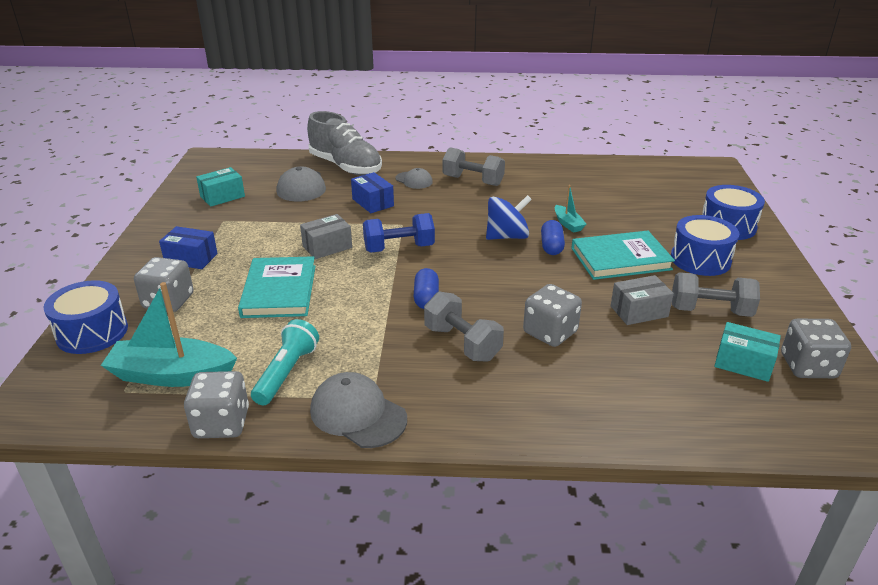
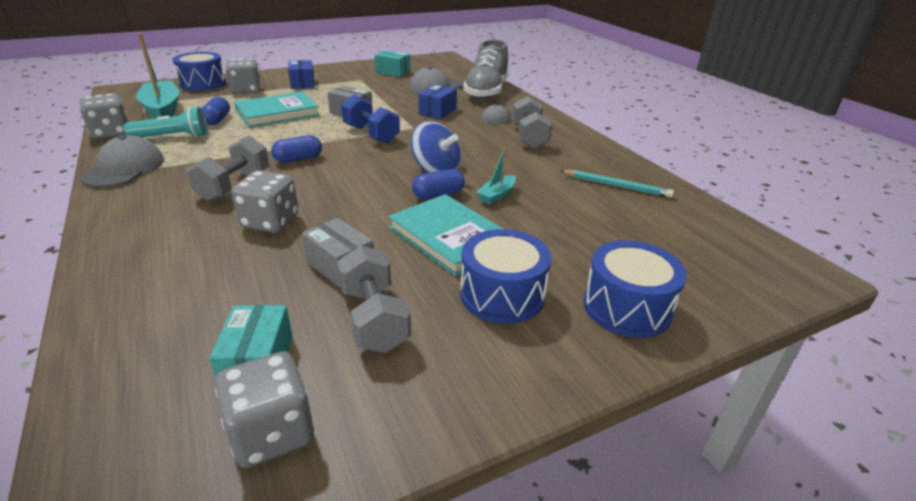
camera: 60 degrees right, 0 degrees up
(259, 335) = (217, 120): none -> blue capsule
(583, 178) = (616, 186): none -> turquoise pencil

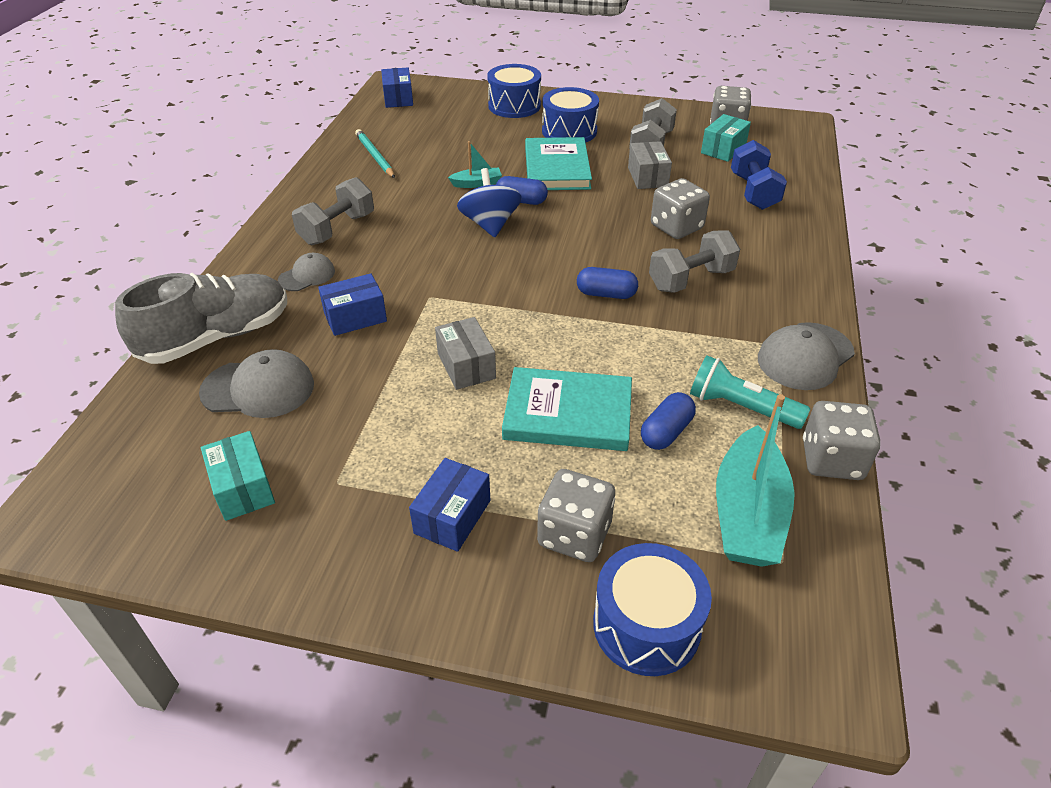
camera: 140 degrees left, 10 degrees up
(371, 134) = (490, 304): blue dumbbell -> blue dumbbell (753, 192)
(748, 253) = (398, 98): none -> blue box

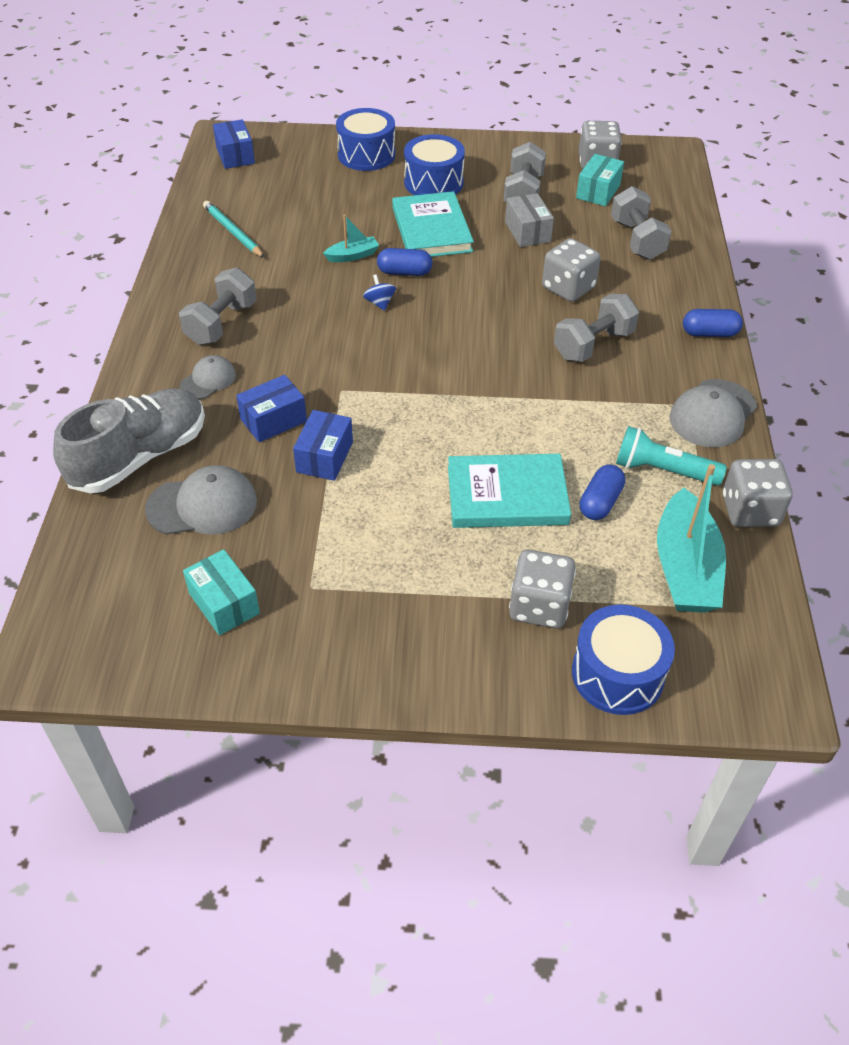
camera: 10 degrees left, 5 degrees up
(452, 517) = (427, 604): blue box -> blue box (324, 457)
(466, 366) = (398, 459): grey box -> none
(490, 224) = (380, 303): blue spinning top -> blue spinning top, size x0.51
(606, 294) = (515, 369): blue capsule -> blue capsule (709, 333)
(753, 192) = (637, 240): blue dumbbell -> grey dumbbell

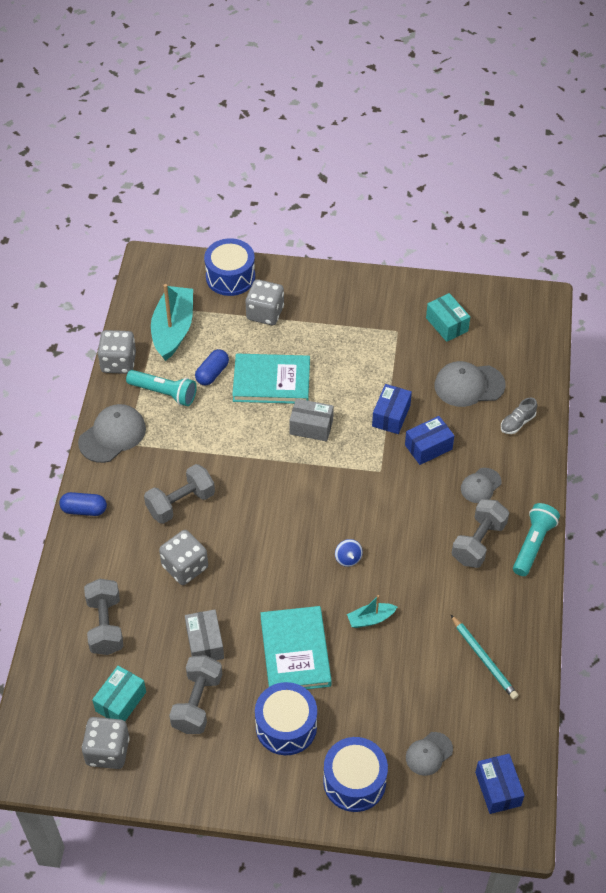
camera: 175 degrees left, 5 degrees up
(140, 457) = (517, 423): grey shoe -> grey shoe, size x0.42
(155, 324) = (533, 544): none -> turquoise flashlight
(297, 172) = (429, 754): none -> grey cap
(404, 272) = (325, 594): blue capsule -> none
(439, 437) = (311, 427): none -> grey box

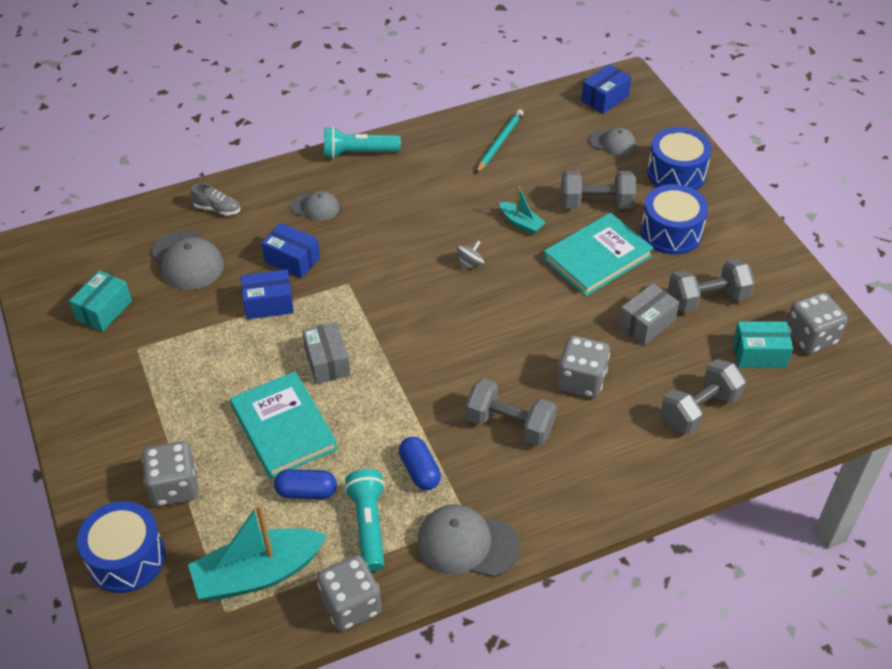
camera: 120 degrees left, 5 degrees down
(84, 510) = (587, 510): blue capsule -> blue capsule (419, 471)
(348, 558) = (470, 264): blue spinning top -> grey spinning top
(478, 542) = (382, 186): grey dumbbell -> grey dumbbell (596, 204)

